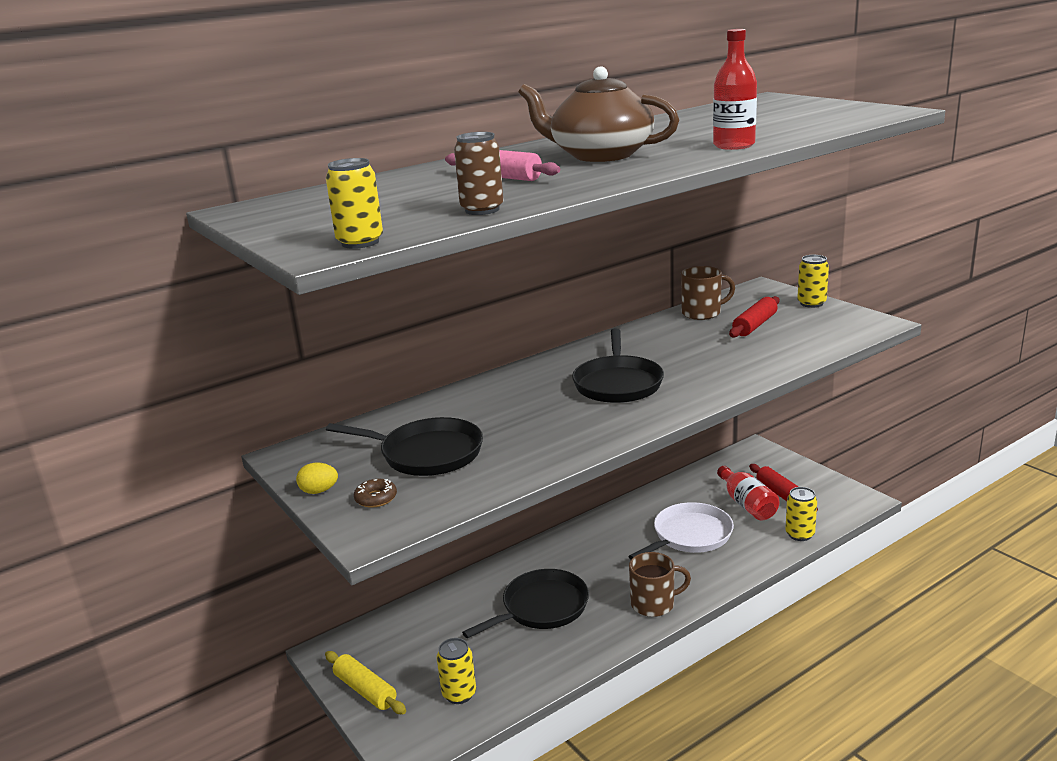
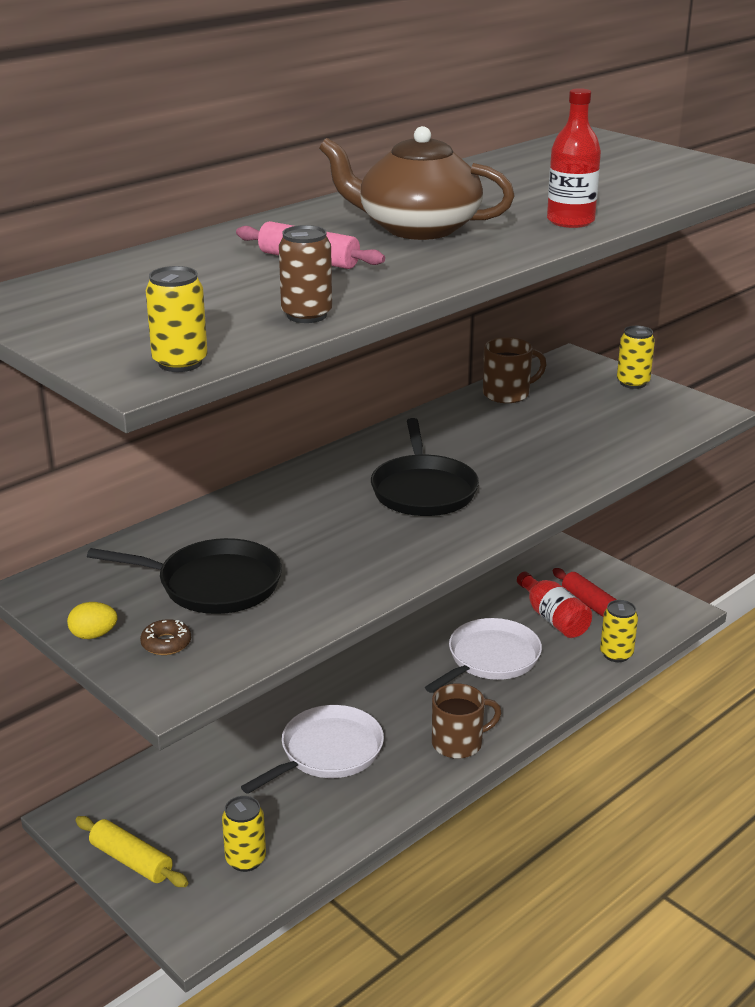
camera: 10 degrees left, 5 degrees up
(542, 607) = (327, 752): black pan -> white pan
(755, 325) = (571, 412): red rolling pin -> none

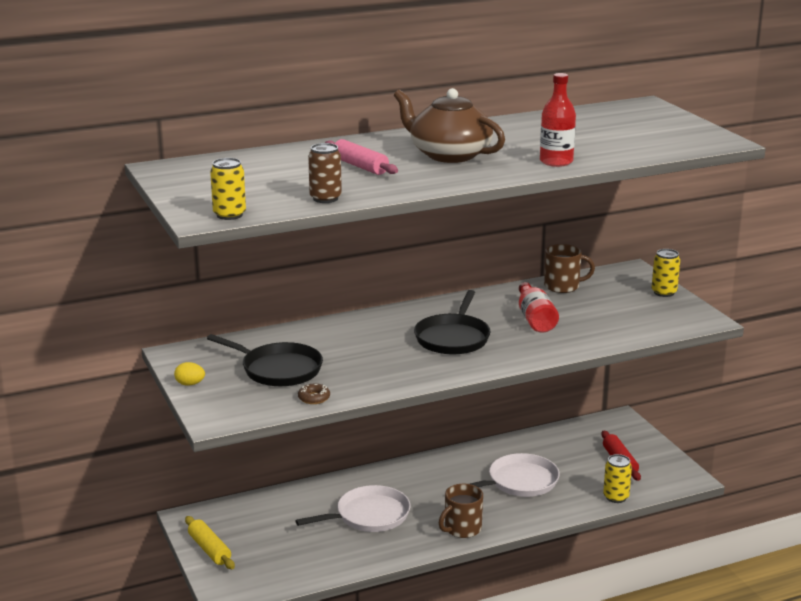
camera: 20 degrees right, 5 degrees down
(166, 643) = (228, 396): brown donut -> brown donut (314, 398)
(245, 859) = (280, 565): yellow can -> none
(458, 743) = (462, 529): brown mug -> brown mug turned 135 degrees clockwise
(553, 618) = (584, 465): red bottle -> red bottle (535, 319)

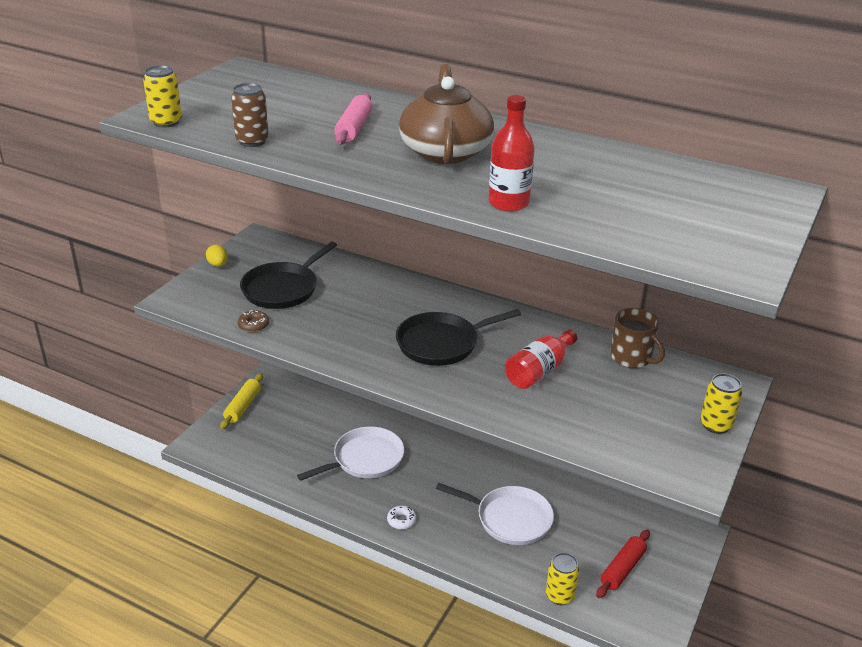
camera: 50 degrees right, 10 degrees up
(278, 369) = (283, 289): black pan -> black pan turned 45 degrees clockwise
(369, 515) = (365, 459): white pan -> white pan turned 60 degrees counterclockwise
(462, 529) = (401, 520): brown mug -> white donut

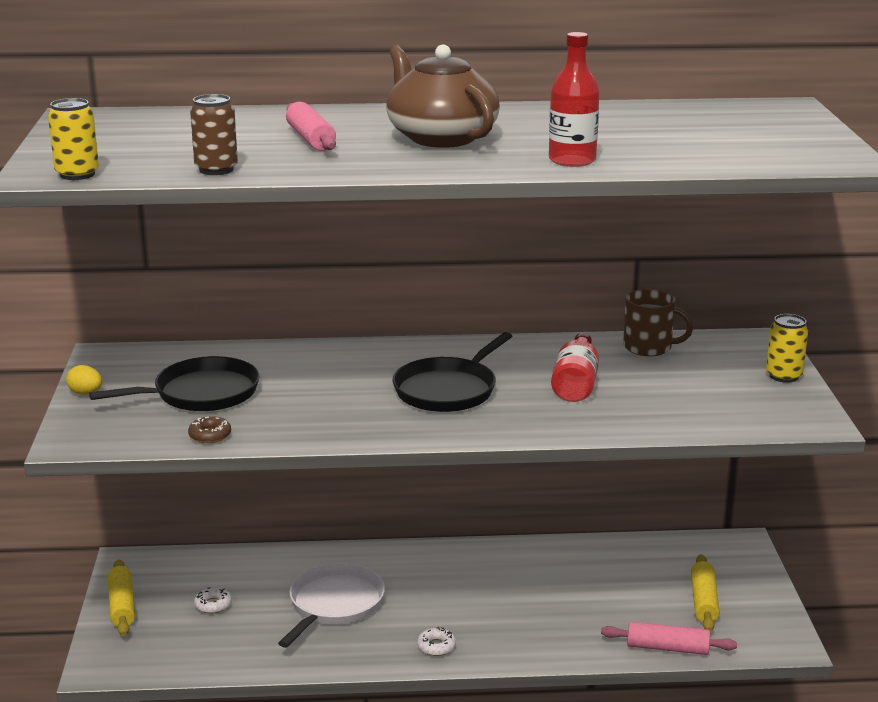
camera: 30 degrees left, 10 degrees down
(283, 289) = (201, 393): black pan -> black pan turned 120 degrees counterclockwise
(293, 428) = (213, 605): none -> white donut
(510, 519) = (551, 600): white pan -> none
(559, 596) = (667, 648): yellow can -> pink rolling pin
(622, 569) = (704, 601): red rolling pin -> yellow rolling pin

